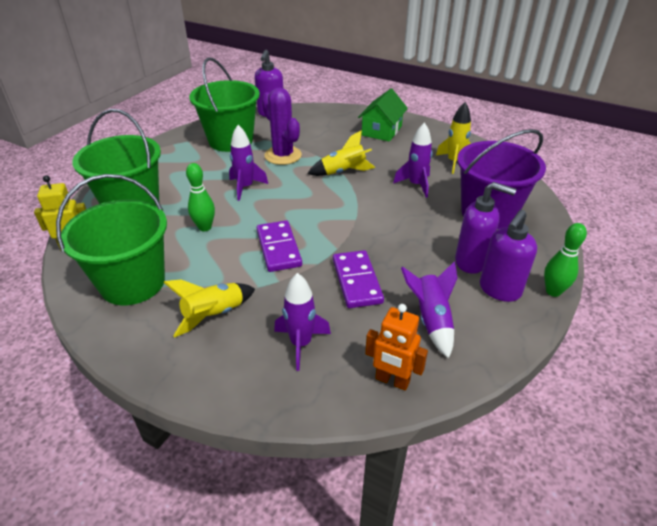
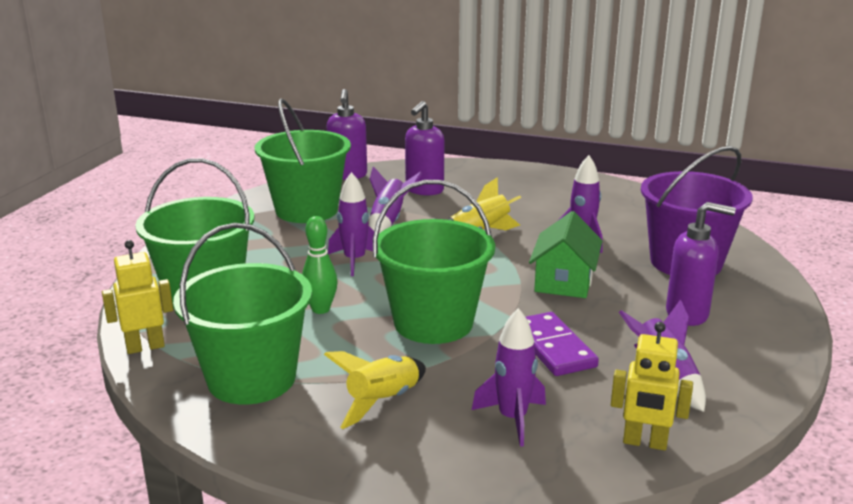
camera: 10 degrees left, 15 degrees down
(278, 248) = (433, 323): purple domino -> green bucket
(283, 155) = (388, 222): purple cactus -> purple rocket
(381, 131) = (509, 185): green house -> green house (564, 281)
(392, 380) = (644, 443): orange robot -> yellow robot
(454, 162) = (619, 212): yellow rocket -> none
(499, 290) = (734, 340): purple soap dispenser -> purple soap dispenser (424, 190)
(553, 291) = (798, 334): green bowling pin -> none

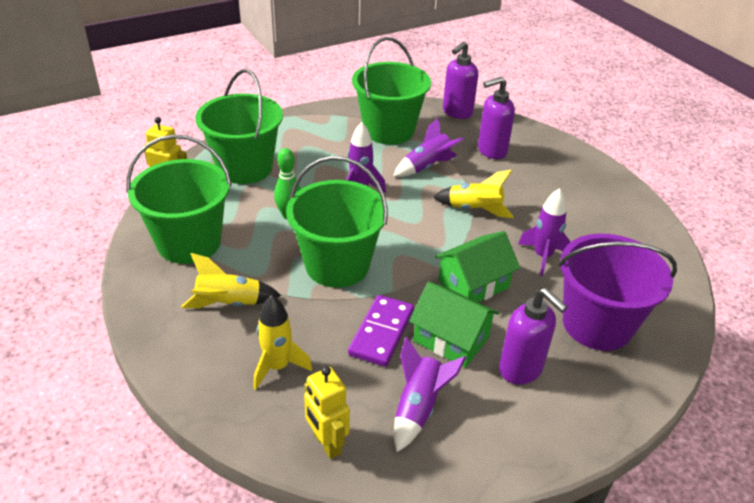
camera: 40 degrees right, 15 degrees up
(512, 419) = (277, 367): purple rocket -> yellow rocket
(610, 323) = (451, 339): none -> green house

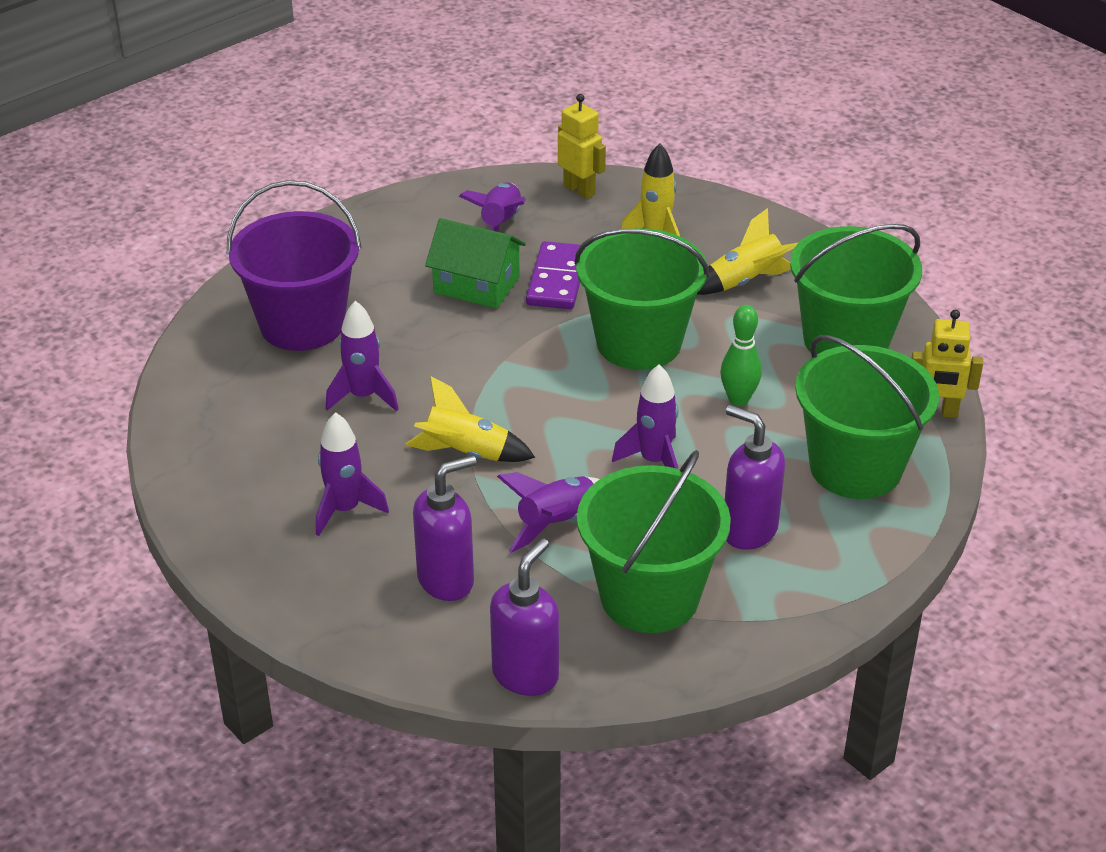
camera: 170 degrees right, 0 degrees up
(473, 284) = (457, 346): green house -> none
(521, 369) = (396, 269): purple soap dispenser -> purple soap dispenser (748, 530)
(549, 190) = (345, 510): none -> purple rocket

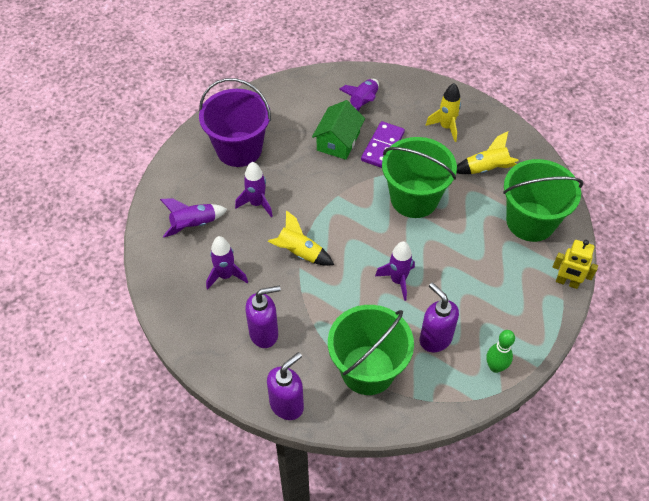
camera: 15 degrees right, 15 degrees up
(476, 285) = (338, 141): green house -> green house turned 75 degrees clockwise
(557, 523) = (333, 310): purple rocket -> purple rocket (194, 225)
(579, 190) = (413, 87): yellow robot -> none
(738, 399) = (457, 249): green bowling pin -> green bowling pin (495, 367)
(855, 467) = (508, 310): green bucket -> none

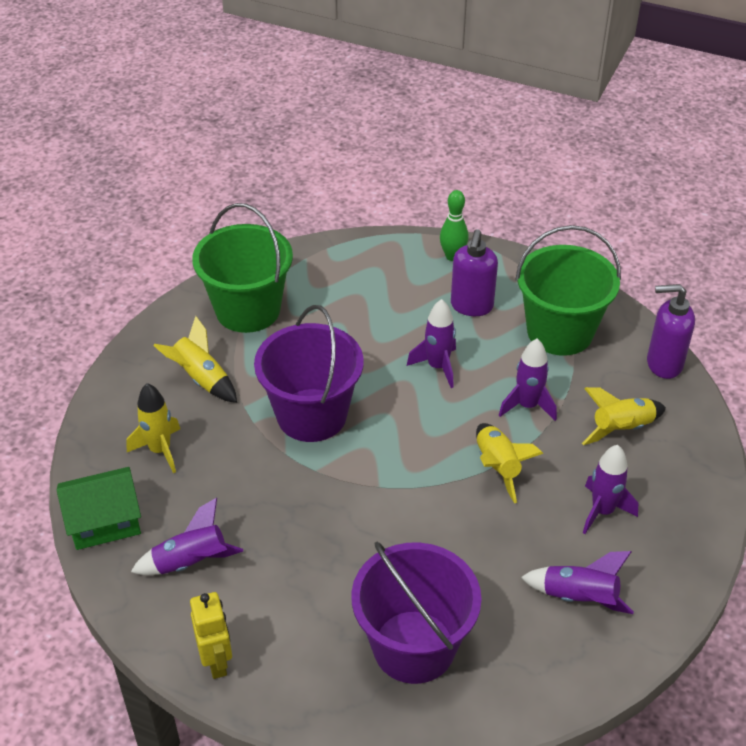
camera: 130 degrees left, 10 degrees down
(257, 203) = (477, 557): purple rocket -> purple rocket (527, 406)
(264, 333) = (621, 429): purple soap dispenser -> yellow rocket
(338, 141) = (290, 543): green house -> green house (104, 521)
(383, 147) = (255, 492): purple domino -> none
(414, 199) = (311, 415): green bucket -> purple bucket
(567, 282) = (303, 253): yellow robot -> yellow robot (217, 662)

